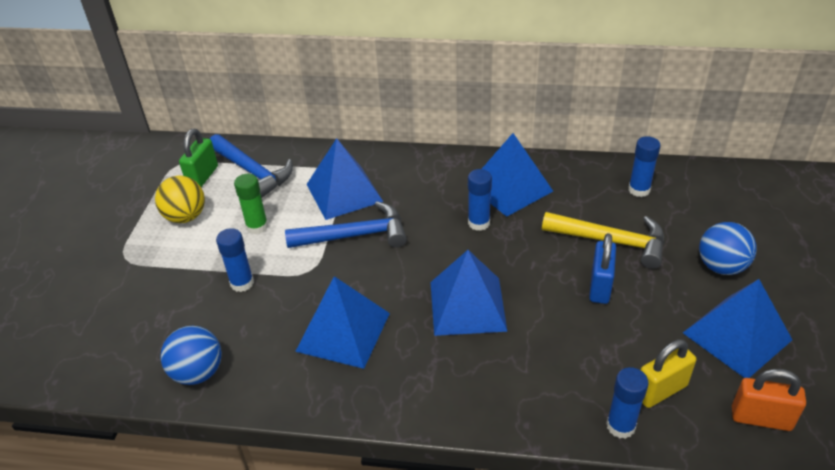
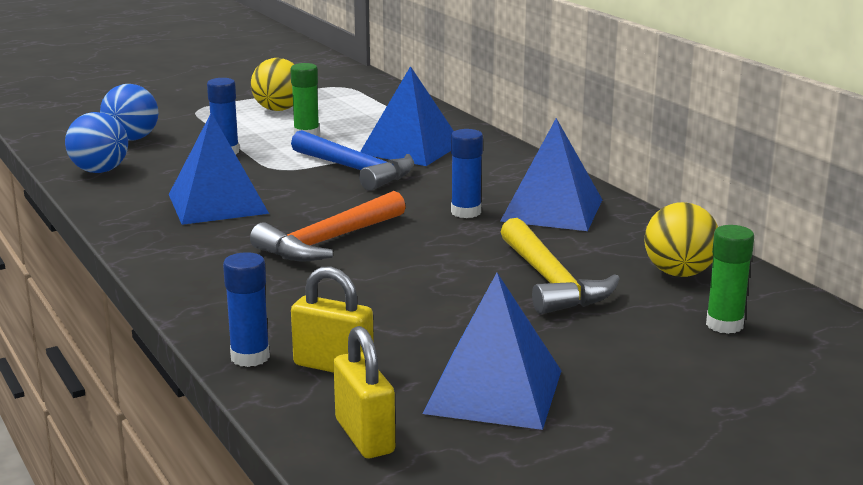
camera: 50 degrees right, 20 degrees down
(203, 176) = (340, 98): green padlock -> none
(252, 172) = (378, 110): blue hammer -> none
(467, 305) = (329, 241): blue pyramid -> orange hammer
(600, 286) = (460, 294): blue padlock -> none
(639, 190) = (679, 273): blue glue stick -> yellow ball
(713, 210) = (724, 325): none -> green glue stick
(721, 267) = (614, 354): blue ball -> blue ball (132, 139)
(761, 418) = (364, 436): orange padlock -> yellow padlock

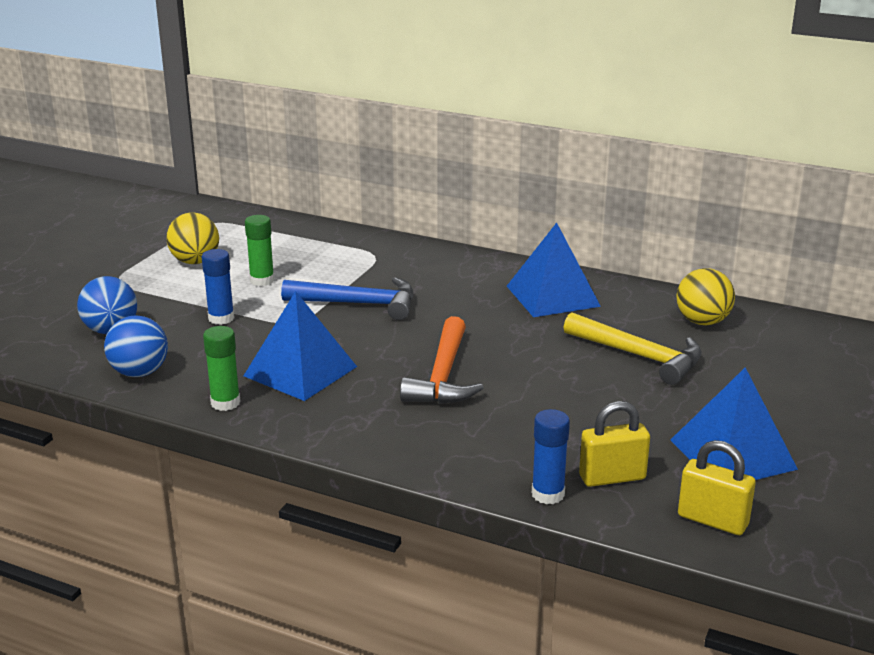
camera: 35 degrees left, 5 degrees up
(410, 148) = (368, 270): blue pyramid -> none
(466, 212) = (499, 317): blue glue stick -> none
(724, 325) = (781, 352): green glue stick -> green glue stick (225, 403)

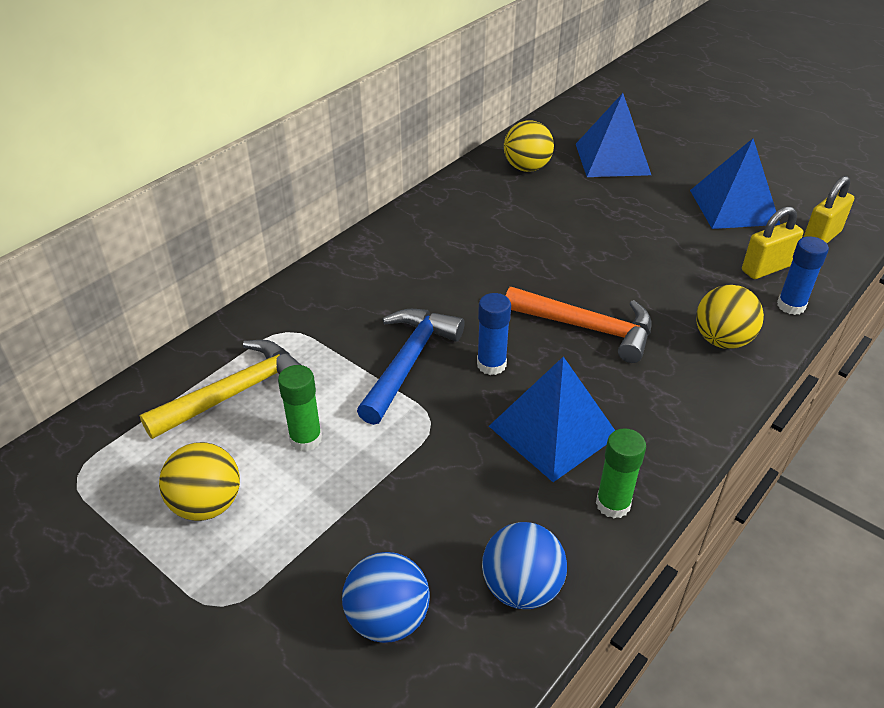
camera: 75 degrees left, 15 degrees up
(221, 318) = (397, 490): blue glue stick -> blue glue stick (491, 364)
(462, 450) = (722, 340): none -> yellow ball
(553, 296) = (447, 231): blue pyramid -> blue pyramid (612, 159)
(612, 477) = (766, 268): yellow padlock -> yellow padlock turned 60 degrees clockwise
(639, 356) = (577, 211): yellow hammer -> yellow hammer (235, 393)

